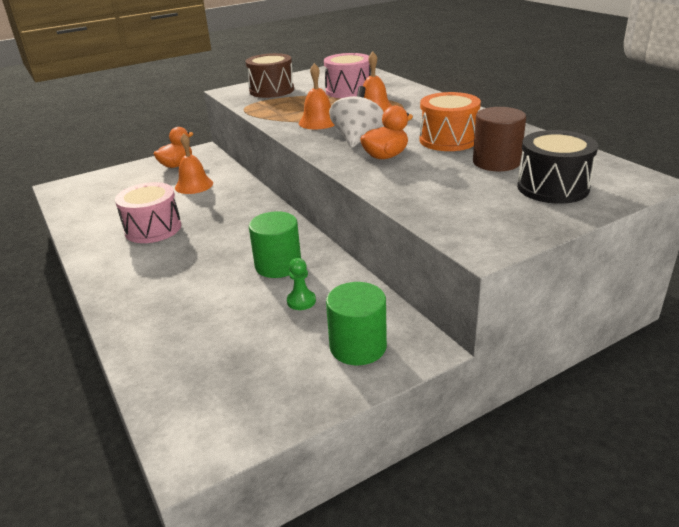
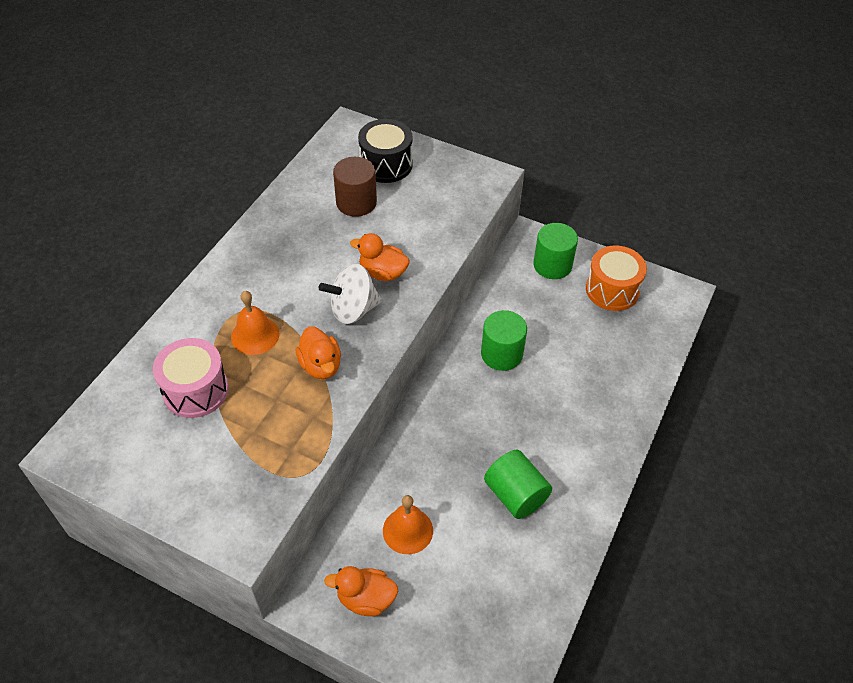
camera: 125 degrees left, 20 degrees up
(153, 229) = (515, 495): pink drum -> green cylinder
(271, 90) = (222, 484): brown drum -> none
(301, 301) = (532, 315): green pawn -> none
(318, 122) = (321, 365): orange bell -> orange duck
(448, 140) = (321, 245): orange drum -> orange drum (612, 290)

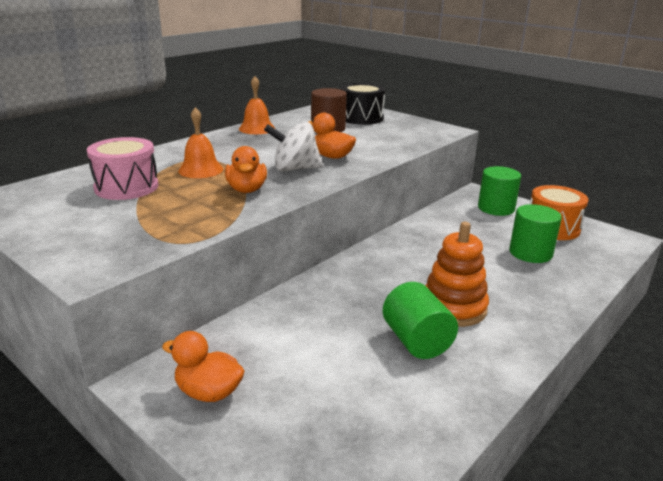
camera: 15 degrees right, 25 degrees down
(407, 530) = (285, 346): orange bell -> orange bell (257, 128)
(501, 354) = (432, 248): green cylinder -> green cylinder (530, 253)
(538, 442) = (453, 308): none -> orange stacking toy

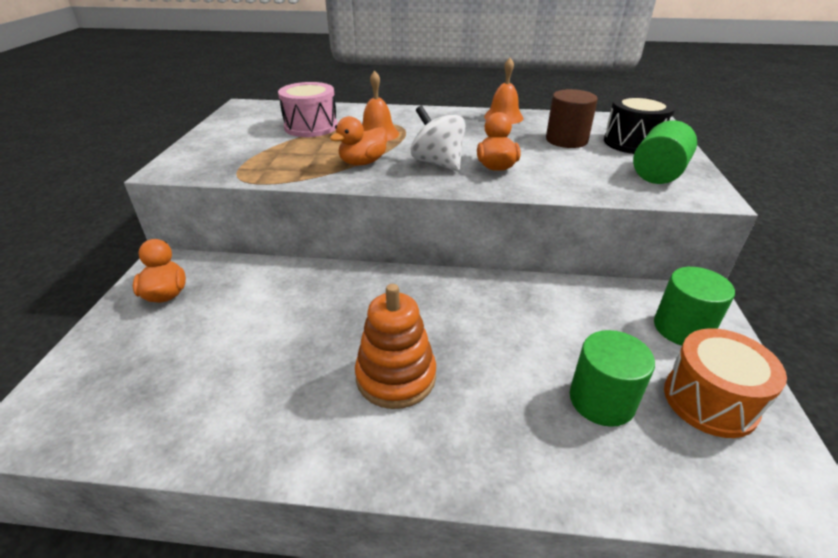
camera: 55 degrees right, 10 degrees up
(417, 341) = (310, 373): green cylinder -> green cylinder (658, 174)

